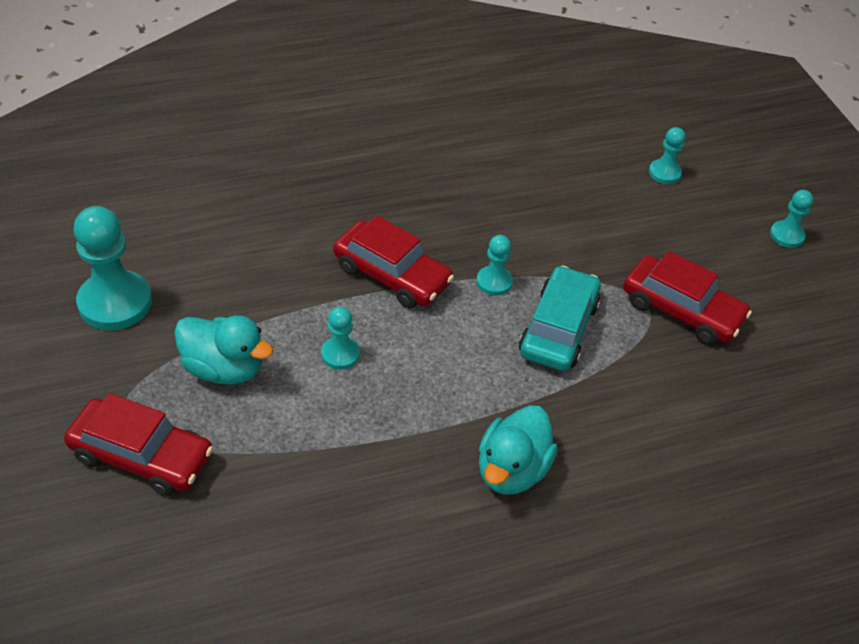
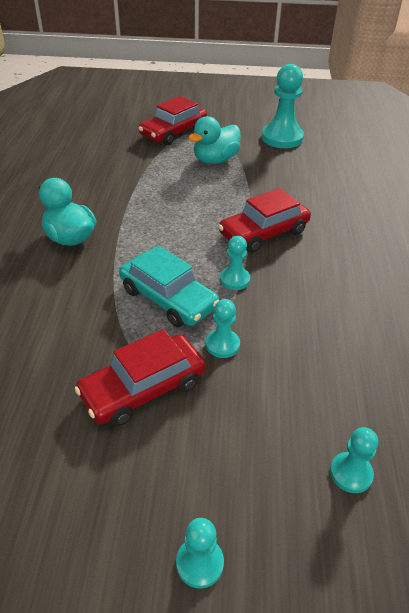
camera: 115 degrees right, 5 degrees down
(340, 354) = (203, 197): turquoise pawn -> turquoise pawn (222, 345)

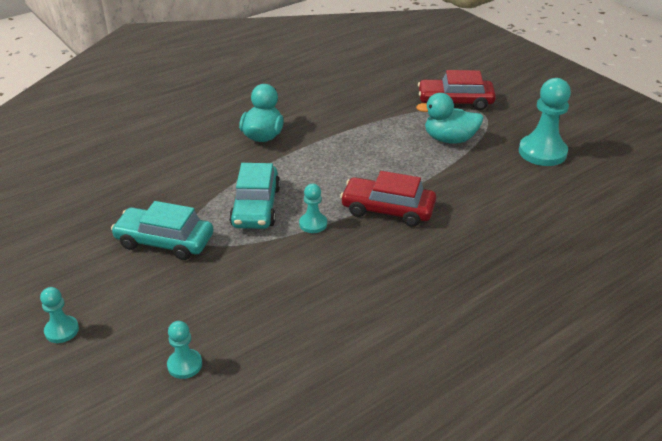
camera: 50 degrees right, 5 degrees down
(143, 388) = (165, 241): red car -> turquoise car
(222, 345) = (239, 252): turquoise pawn -> none

